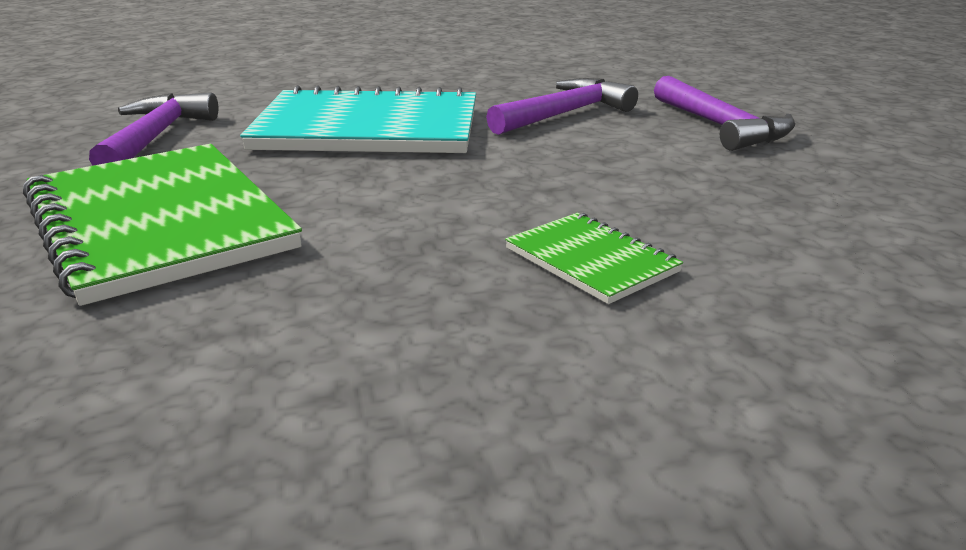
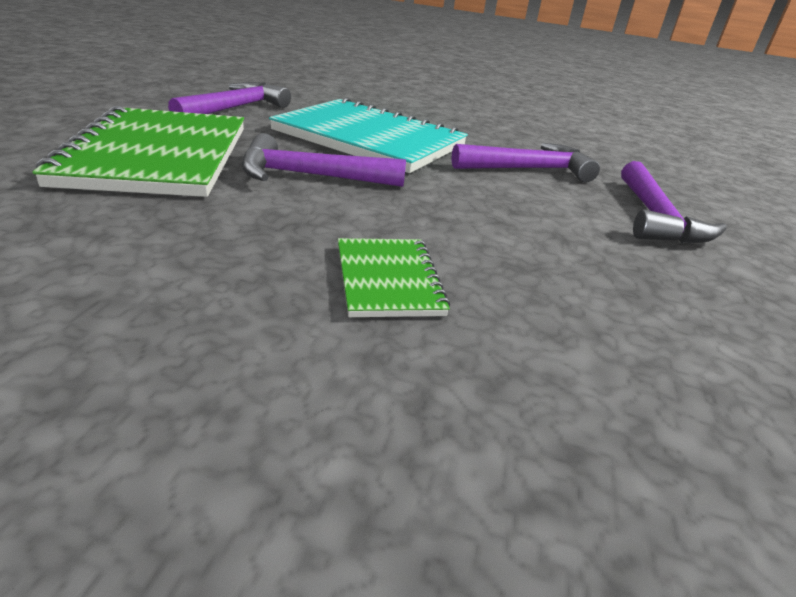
camera: 25 degrees right, 5 degrees up
(370, 188) = (311, 176): none -> purple hammer

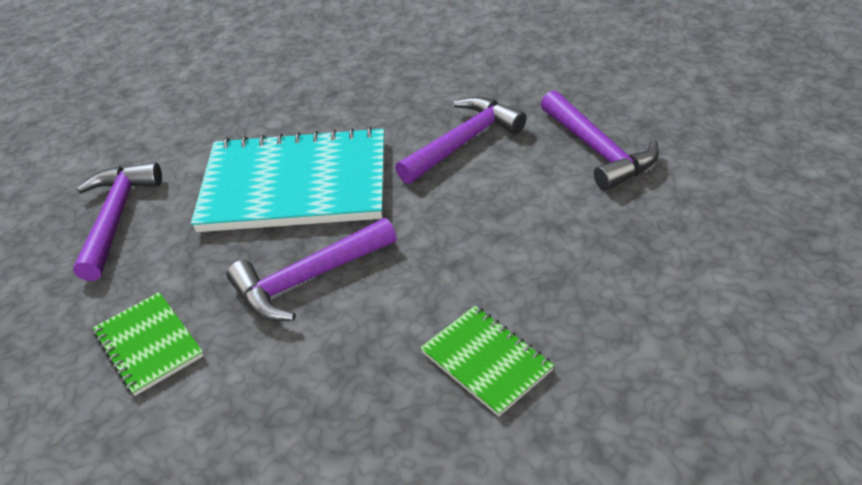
camera: 25 degrees left, 10 degrees up
(158, 155) = (149, 344): green notebook -> green notebook, size x0.48

